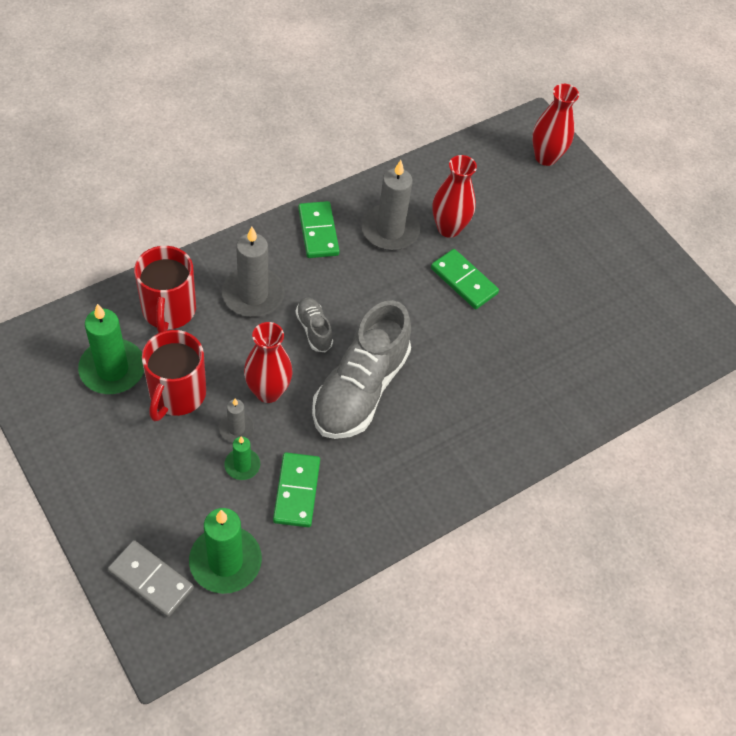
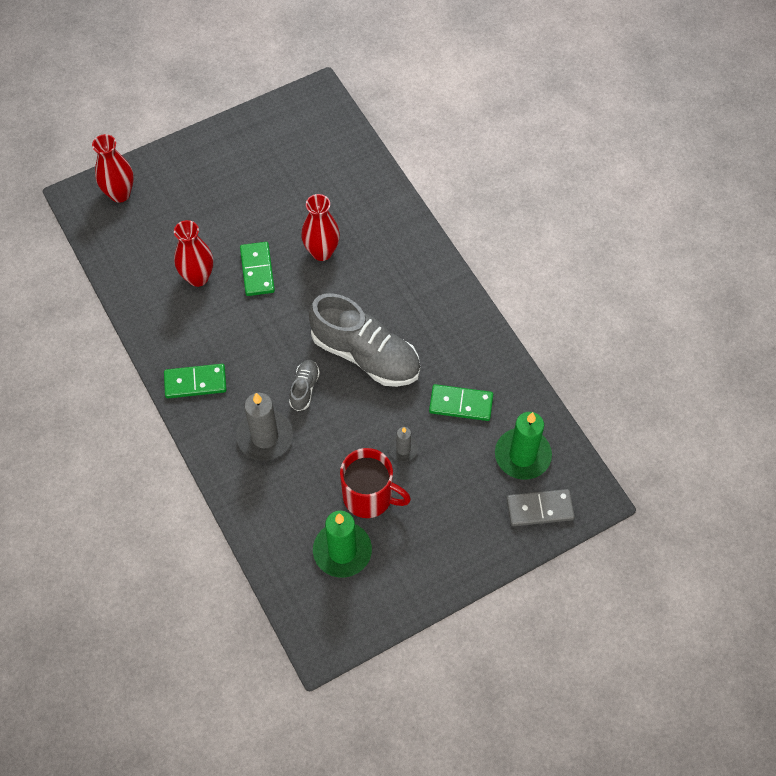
camera: 80 degrees left, 5 degrees up
(151, 580) = (540, 509): grey domino -> grey domino turned 45 degrees clockwise
(168, 310) = (279, 507): red mug -> none
(242, 465) = (438, 444): green candle -> none
(268, 391) = (367, 425): red vase -> red vase (322, 252)
(314, 329) = (304, 388): grey shoe -> grey shoe turned 120 degrees clockwise
(390, 230) = (197, 324): grey candle -> none
(464, 281) = (257, 270): green domino -> green domino turned 60 degrees counterclockwise

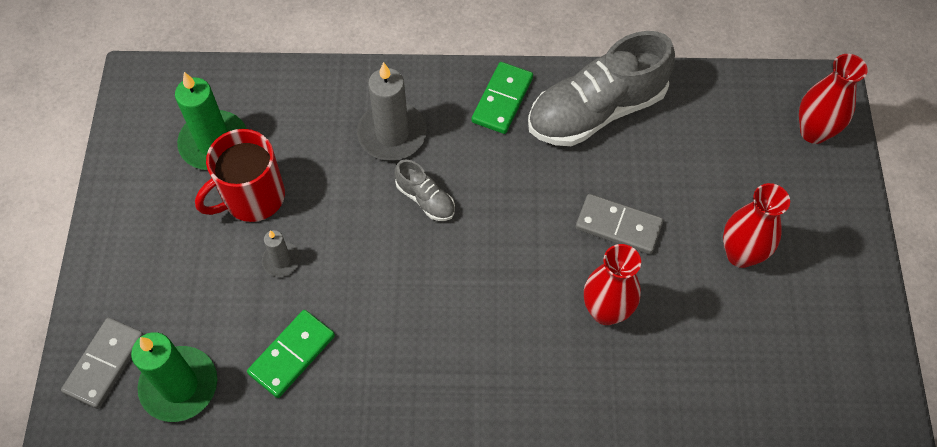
camera: 120 degrees right, 0 degrees up
(198, 277) = (643, 160): red vase -> red vase (741, 254)
(257, 270) = (618, 226): green domino -> grey domino
(365, 355) = (427, 285): grey shoe -> grey shoe (596, 111)

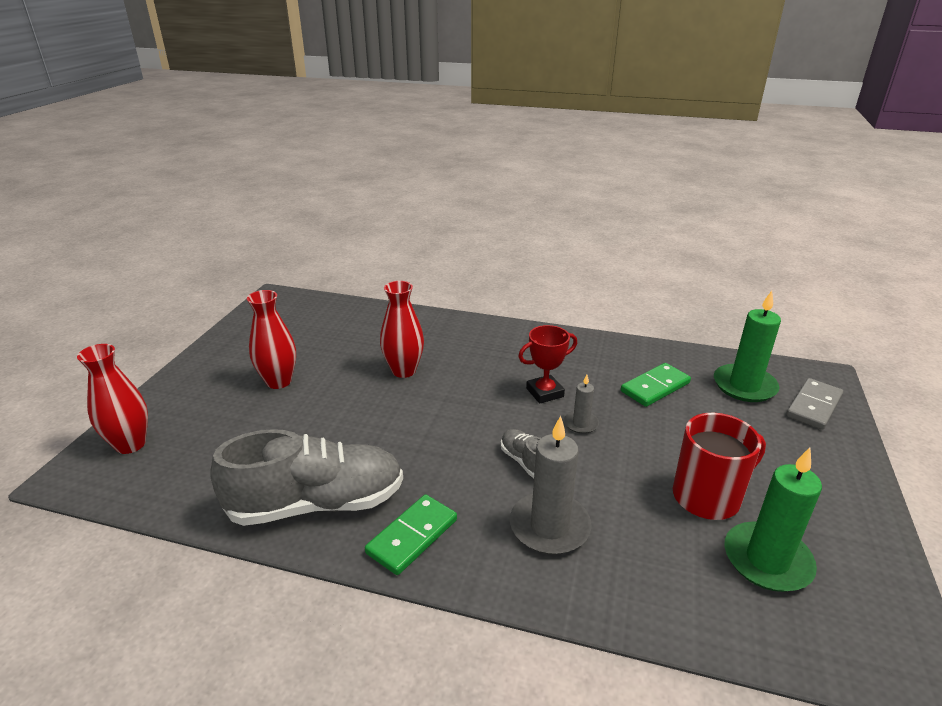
camera: 165 degrees left, 30 degrees down
(281, 260) = (670, 443): grey candle -> grey candle (581, 424)
(425, 311) = (544, 392): none -> red trophy
(618, 226) = (360, 413): grey domino -> none

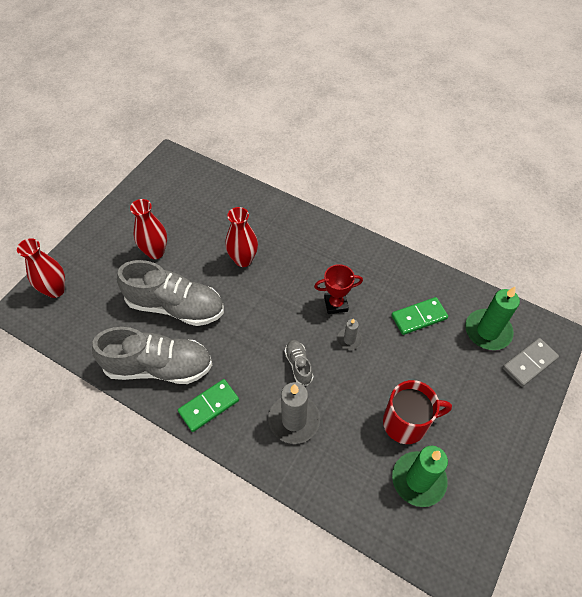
camera: 15 degrees right, 25 degrees up
(324, 431) = (176, 306): none -> grey shoe

